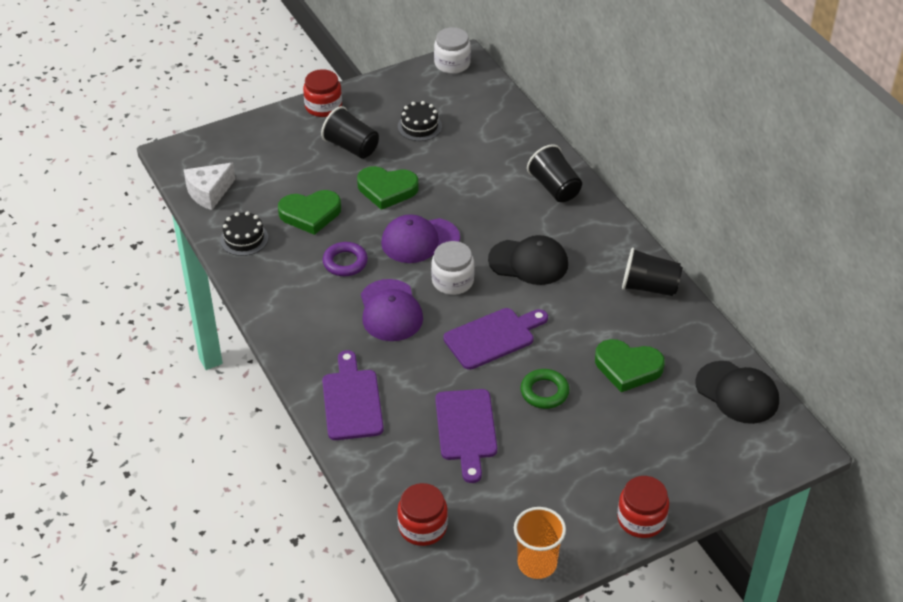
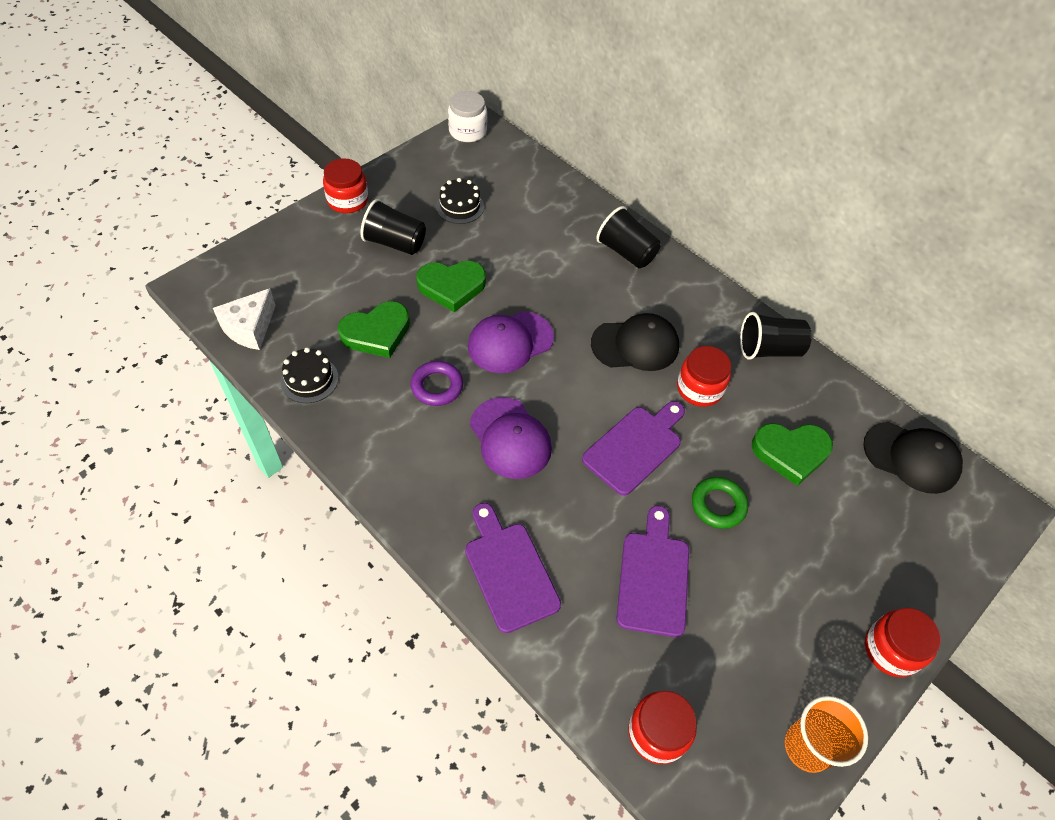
camera: 20 degrees left, 10 degrees up
(452, 281) = (564, 385): white jar -> none
(466, 429) = (653, 577): purple cutting board -> purple cutting board turned 150 degrees counterclockwise
(570, 305) = (699, 388): none -> red jar

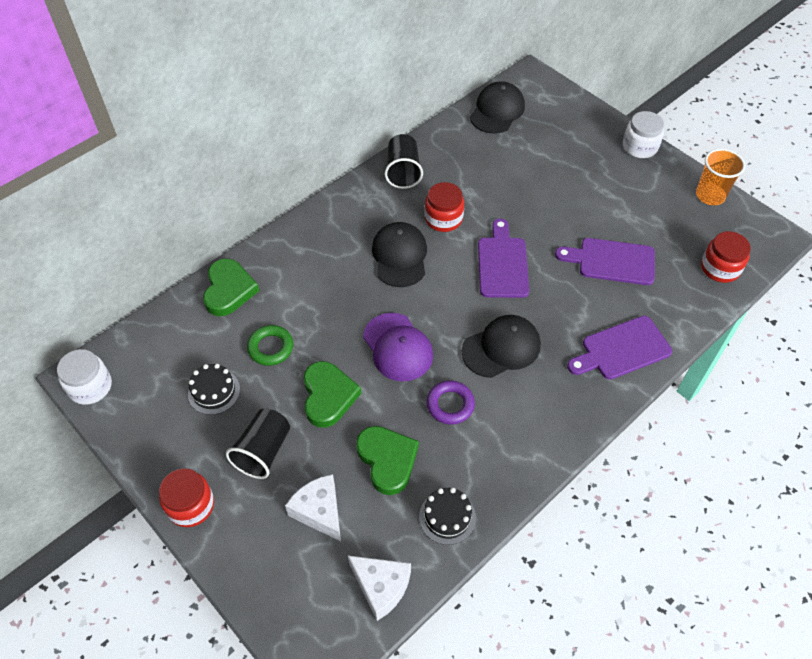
camera: 85 degrees left, 0 degrees up
(330, 283) = (319, 511): none -> white cheese
(510, 438) = (501, 348): purple cap -> black cap
(626, 252) = (290, 255): black cup -> none
(635, 447) = (502, 264): purple cutting board -> purple cutting board turned 45 degrees clockwise
(718, 505) = (548, 219): green ring -> green ring (271, 348)
(790, 453) = (499, 173): green heart -> green heart (229, 290)
(891, 649) = (640, 147): red jar -> white jar

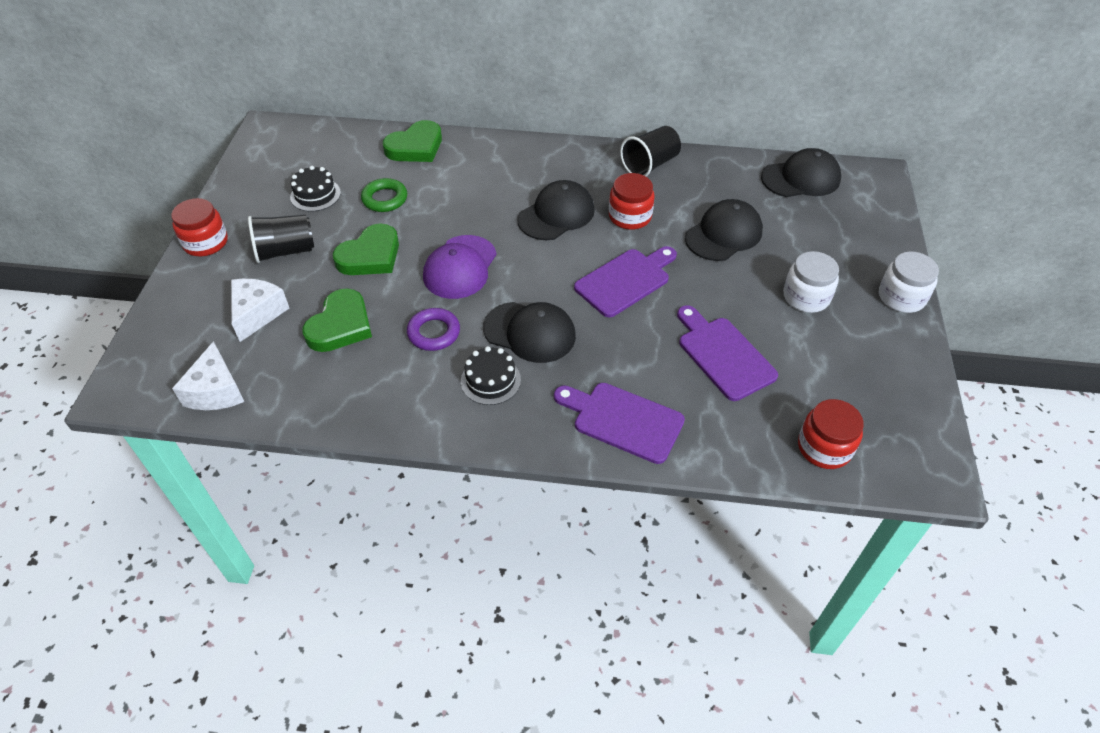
camera: 50 degrees right, 5 degrees down
(90, 386) = (263, 137): white jar -> white jar (806, 297)
(447, 517) = (317, 395): black cake -> black cake (490, 380)
(509, 184) = (723, 234): none -> black cap
(710, 195) = (914, 387): orange cup -> none

